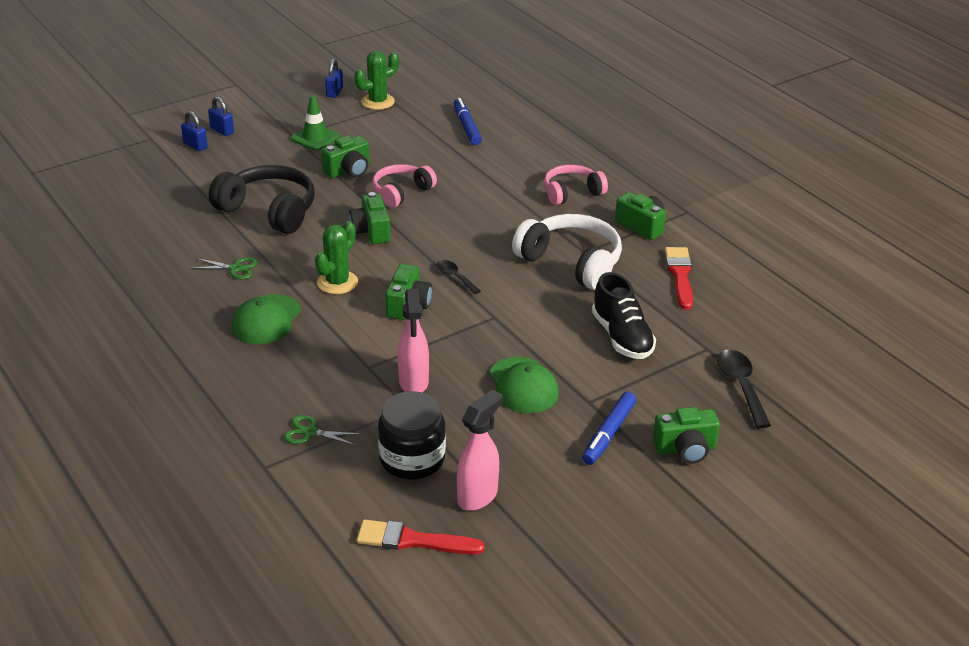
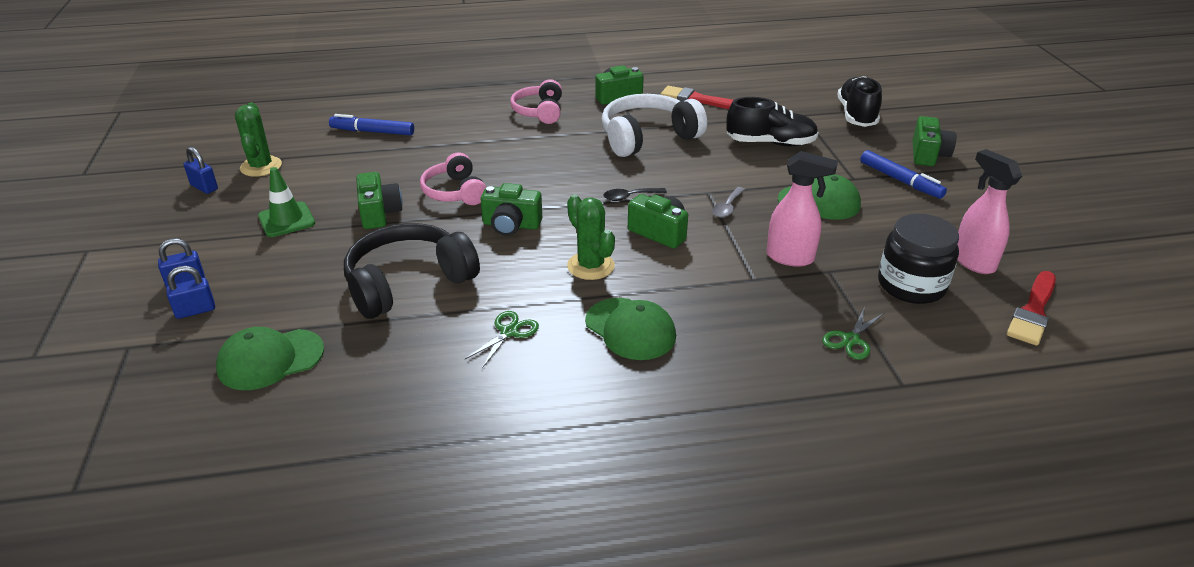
camera: 65 degrees left, 0 degrees up
(162, 189) = (270, 359): none -> green cap
(475, 333) = (727, 207): none -> grey spoon
(741, 386) = (856, 115): black spoon -> black shoe

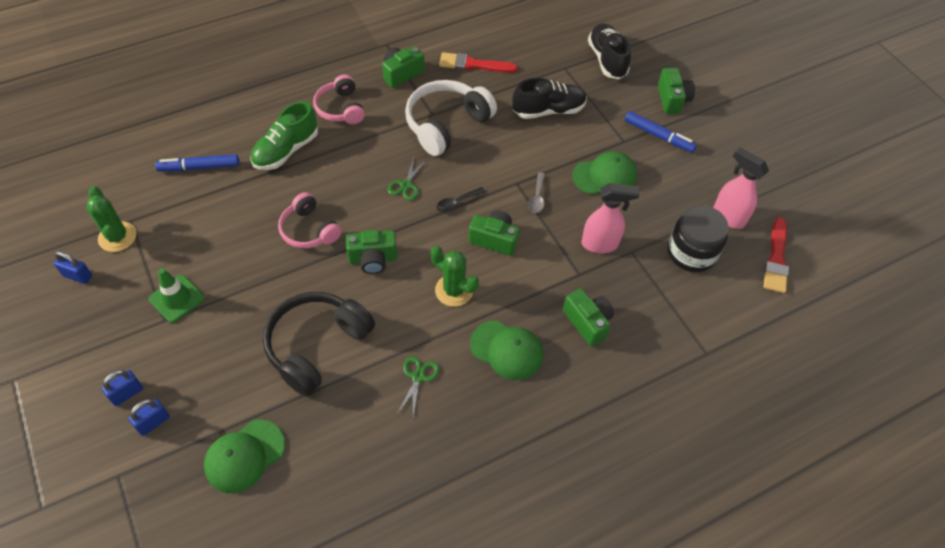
camera: 20 degrees left, 20 degrees up
(379, 213) = (255, 271): green camera -> green camera (587, 322)
(466, 132) = (286, 150): none -> green shoe
(850, 340) = (663, 319): green scissors -> green scissors (406, 185)

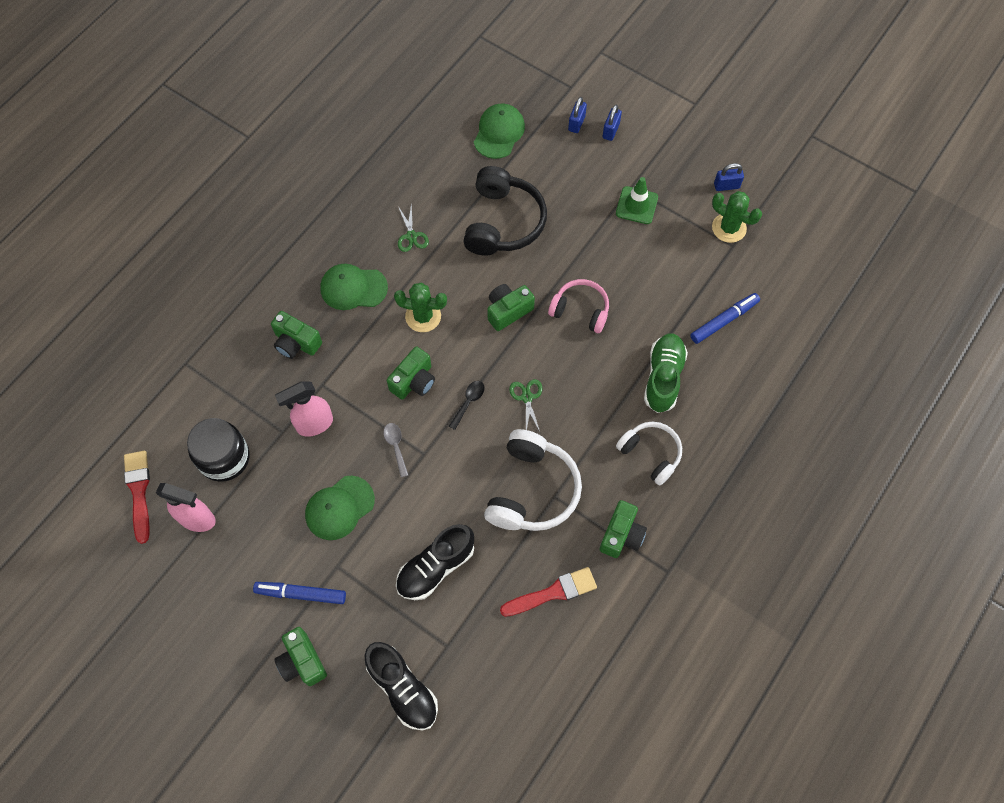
camera: 155 degrees right, 10 degrees up
(340, 108) = (650, 454): pink headphones -> white headphones
(494, 239) = (414, 381): green camera -> green camera turned 45 degrees counterclockwise

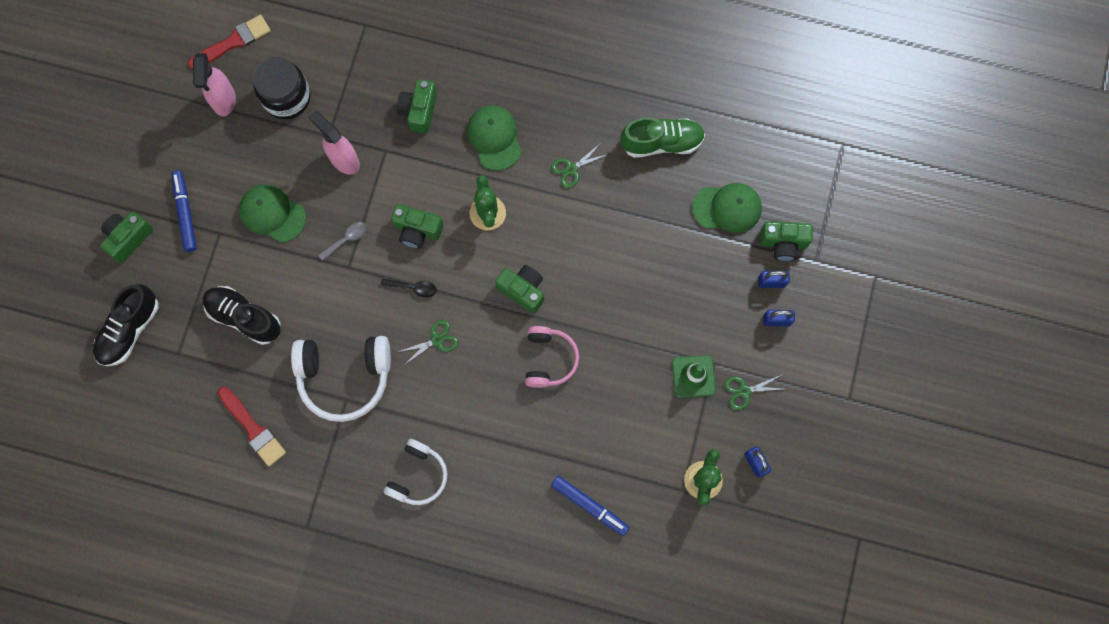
camera: 70 degrees right, 10 degrees up
(503, 222) = (621, 250): black headphones -> none
(621, 535) = (327, 473): green camera -> green camera (783, 243)
(662, 173) = (744, 391): none -> green scissors
(663, 377) = (504, 463): green shoe -> green shoe (661, 143)

